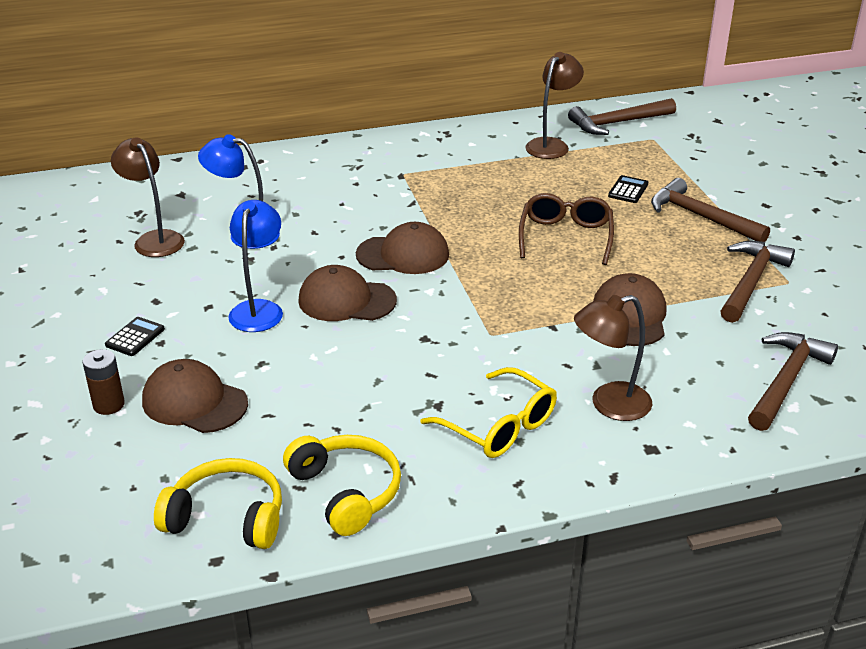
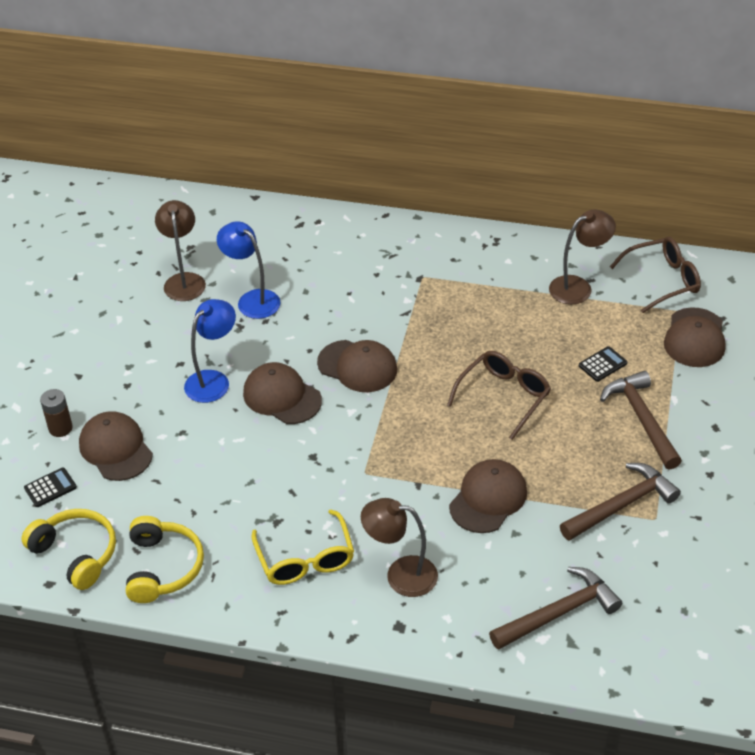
camera: 30 degrees right, 10 degrees up
(135, 337) = (113, 373): black calculator -> black calculator (50, 488)
(618, 123) = (663, 280): brown hammer -> brown glasses
(684, 152) = (695, 338): none -> brown cap

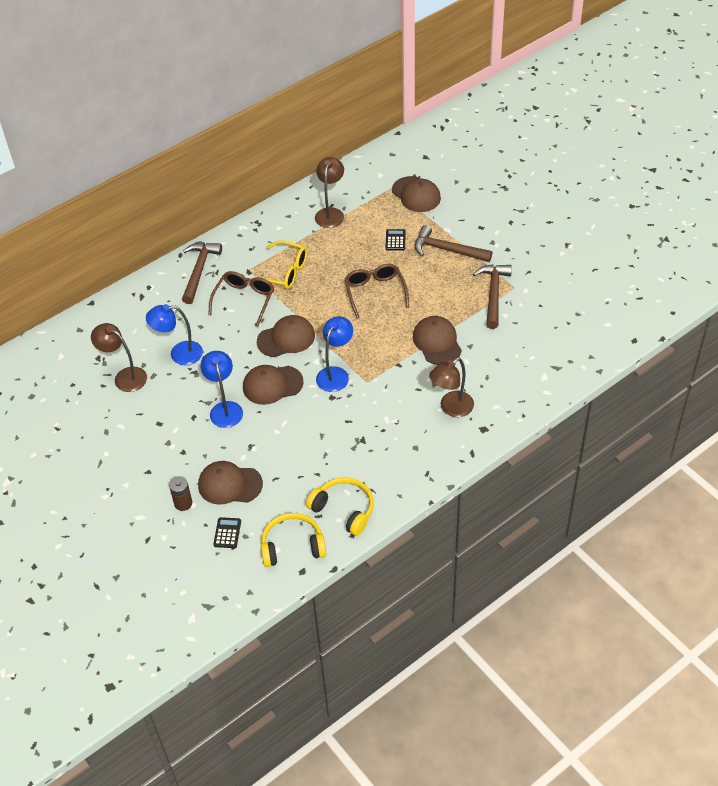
camera: 50 degrees left, 5 degrees up
(305, 559) = (401, 442): yellow glasses -> yellow glasses (284, 272)
(349, 438) = (335, 374): none -> blue lamp
(558, 613) = (535, 361): brown hammer -> brown hammer (199, 271)
(663, 280) = (363, 179): brown glasses -> brown glasses (244, 300)

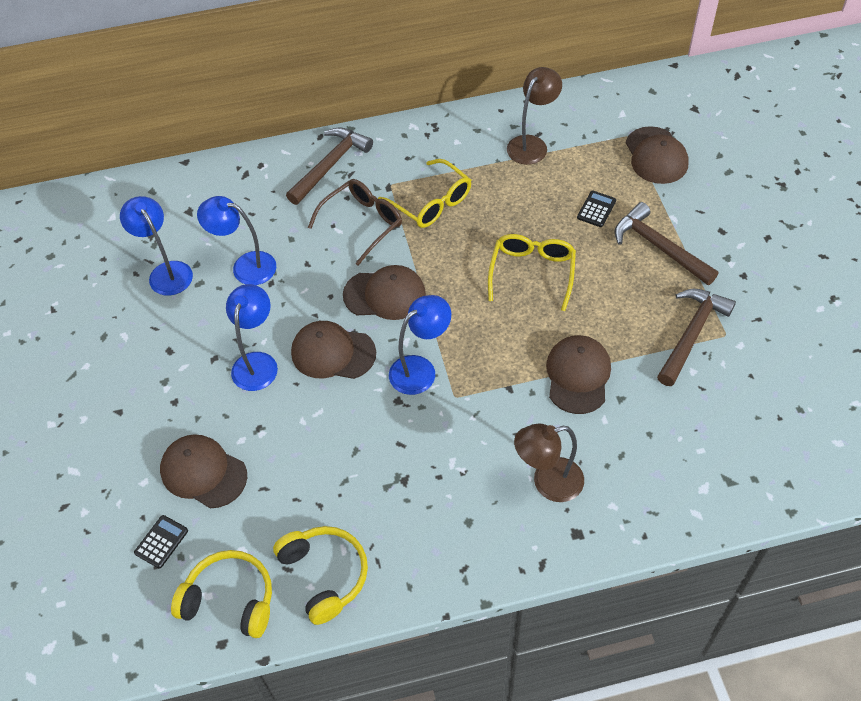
camera: 25 degrees right, 5 degrees up
(125, 376) = (166, 272): brown lamp -> blue lamp
(183, 503) = (133, 474): brown battery -> none
(375, 292) = (532, 272): brown glasses -> yellow glasses

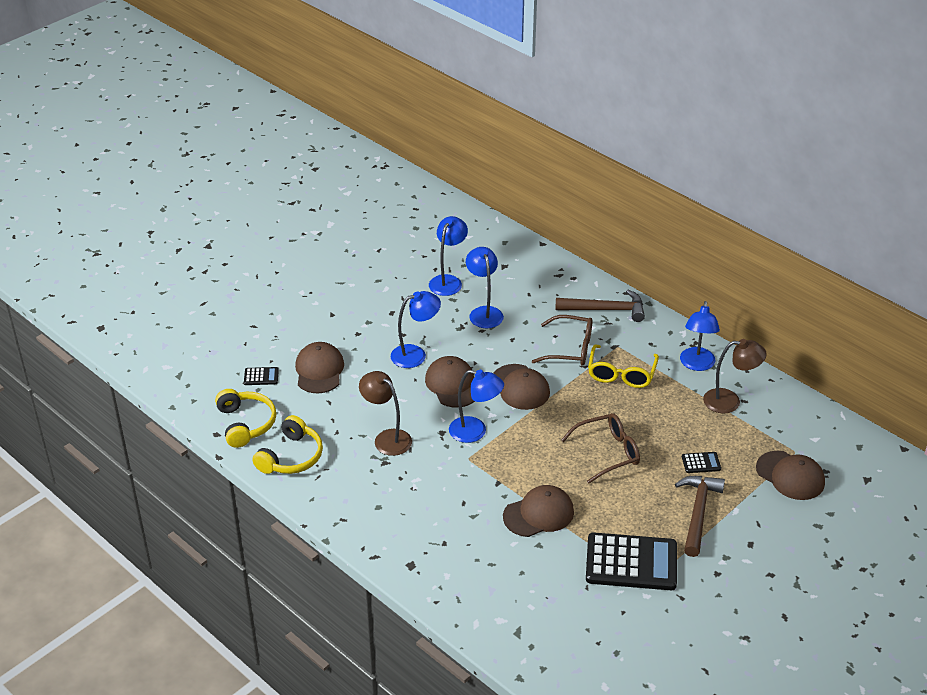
camera: 55 degrees right, 15 degrees down
(464, 140) = (696, 365): none -> blue lamp
(532, 272) = (608, 452): yellow glasses -> brown glasses
(548, 483) = (438, 534): brown lamp -> brown lamp (387, 438)
(656, 156) = (790, 476): brown cap -> brown cap turned 90 degrees counterclockwise
(691, 334) = (631, 563): brown hammer -> black calculator

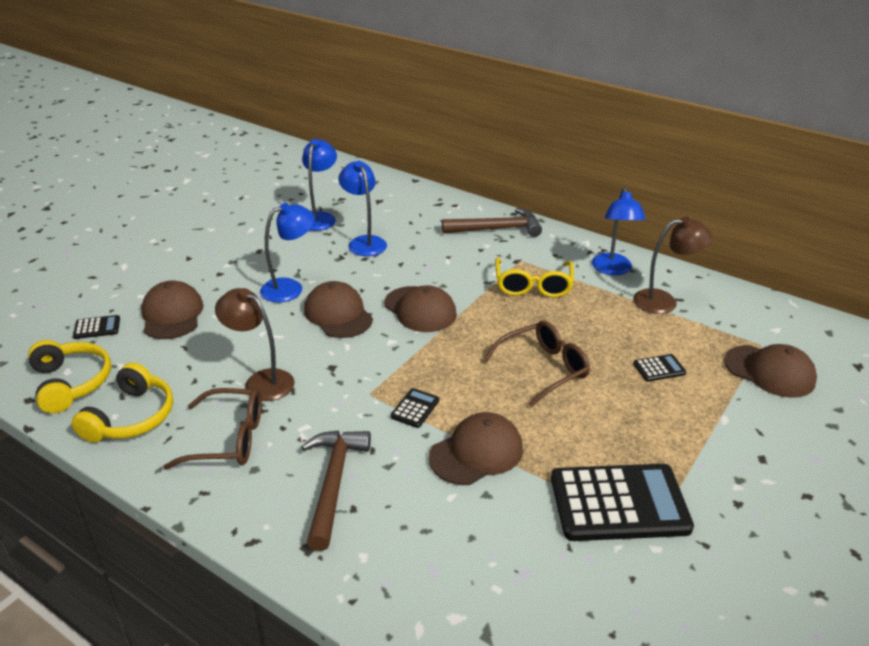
camera: 10 degrees left, 5 degrees down
(475, 432) = (374, 362): blue lamp -> none
(500, 474) = (415, 408): none -> black calculator
(570, 349) = (469, 267): brown glasses -> brown glasses (229, 439)
(698, 513) = (679, 427): brown hammer -> brown hammer (333, 483)

